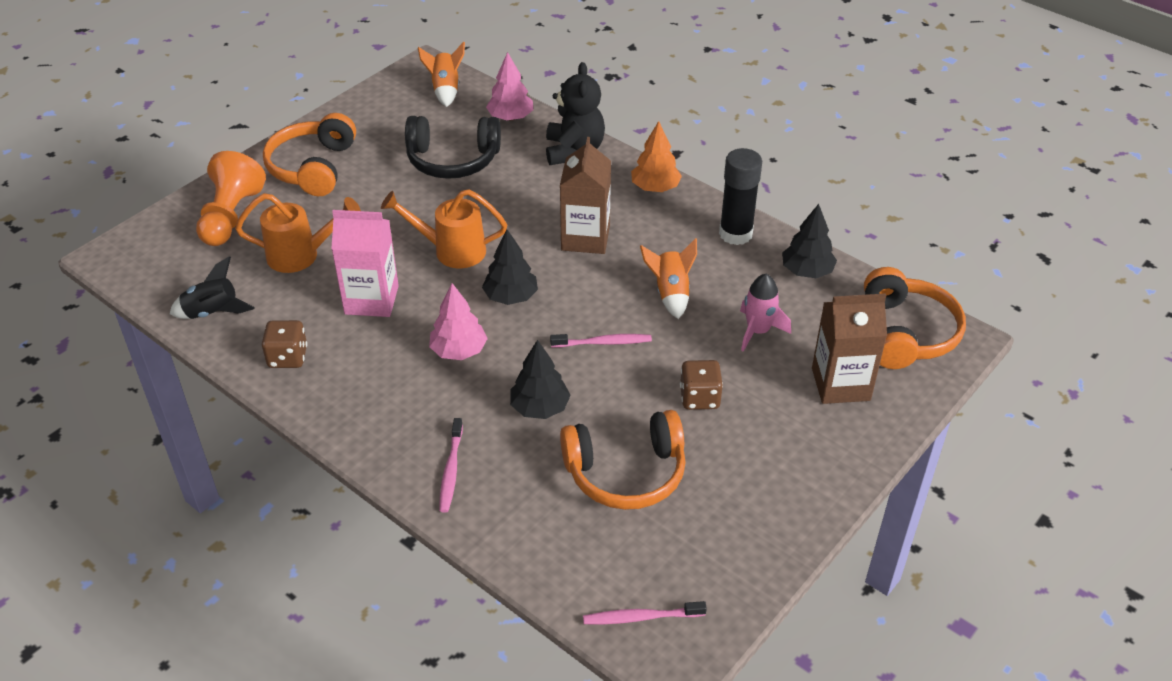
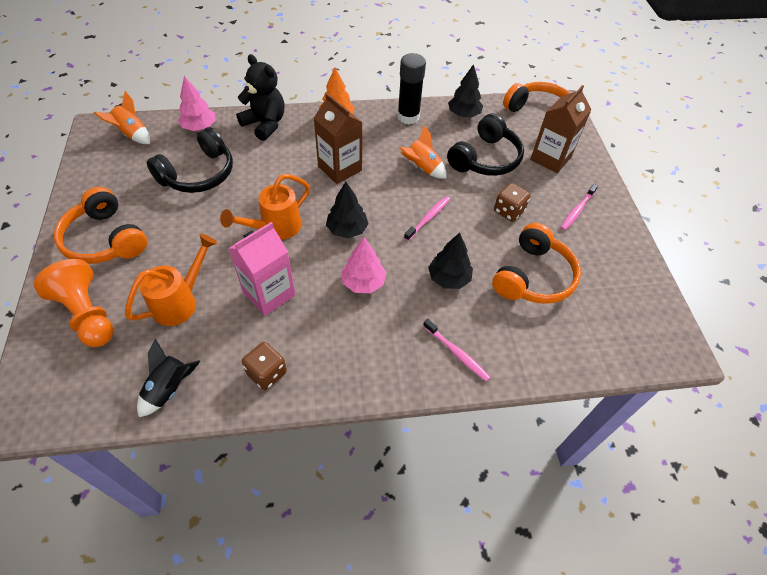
camera: 50 degrees left, 10 degrees up
(641, 617) = (640, 342): pink toothbrush -> pink toothbrush (577, 210)
(758, 331) = (485, 158): pink rocket -> black headphones

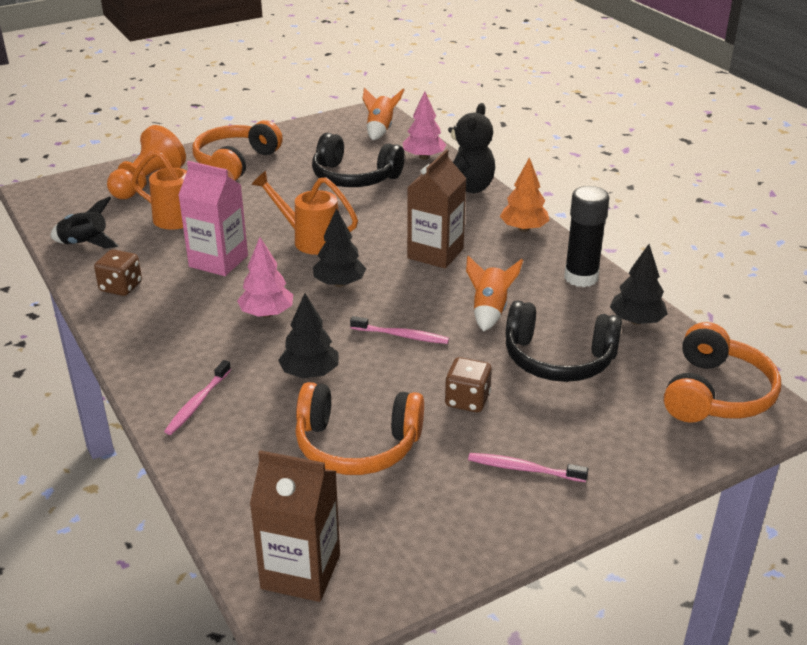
camera: 70 degrees right, 20 degrees down
(550, 158) = (620, 422): brown carton -> brown carton (301, 572)

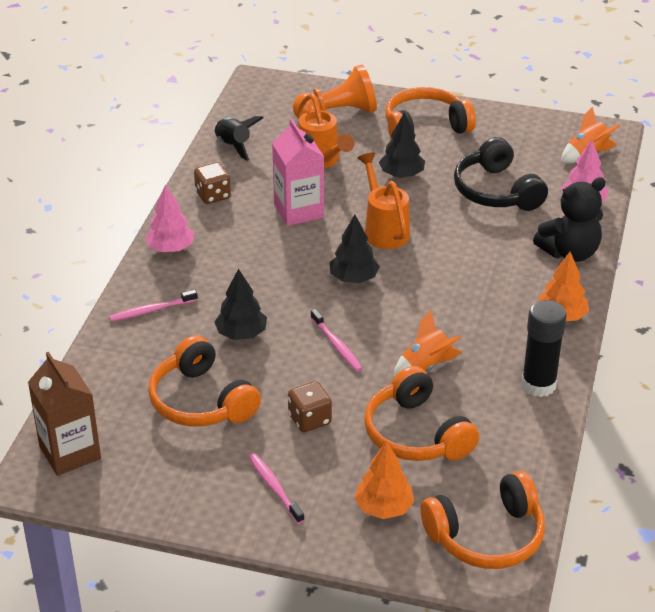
camera: 45 degrees right, 5 degrees up
(267, 313) = (274, 272): pink tree -> pink tree (171, 248)
(435, 253) = (458, 296): brown carton -> none
(558, 359) = (416, 434): black headphones -> orange headphones
(622, 425) = (384, 508): none -> orange tree
(636, 321) = (523, 446): black tree -> black tree (401, 174)

